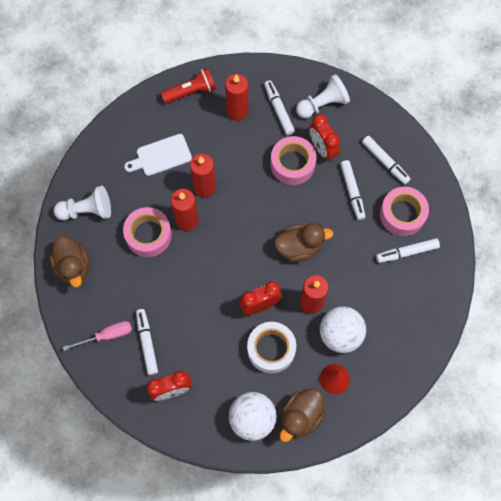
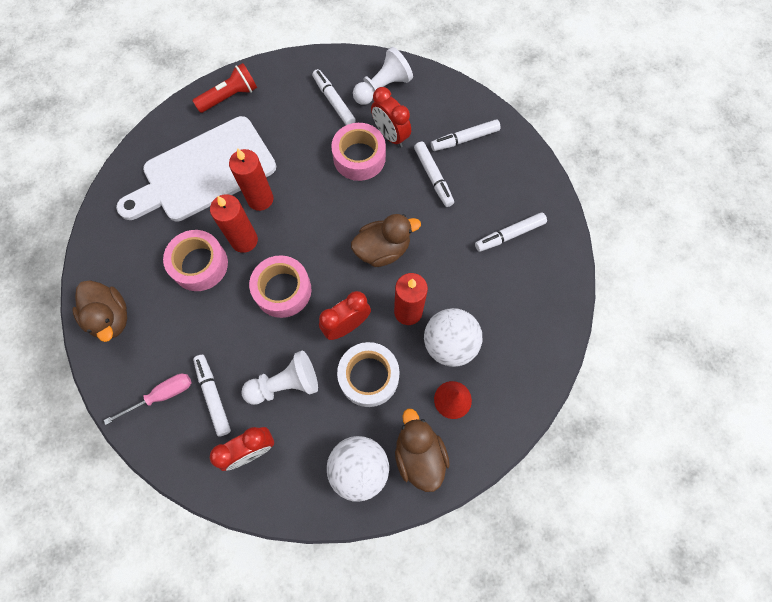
camera: 10 degrees left, 0 degrees up
(87, 210) = (121, 248): white pawn -> white pawn (285, 384)
(161, 156) = (204, 172): white cutting board -> white cutting board, size x1.98
(237, 111) = (286, 110): red candle -> none
(300, 416) = (419, 454): brown duck -> brown duck turned 135 degrees clockwise
(385, 162) = (464, 139): white marker -> white marker turned 120 degrees clockwise
(402, 214) = (495, 193): pink tape -> pink tape (283, 290)

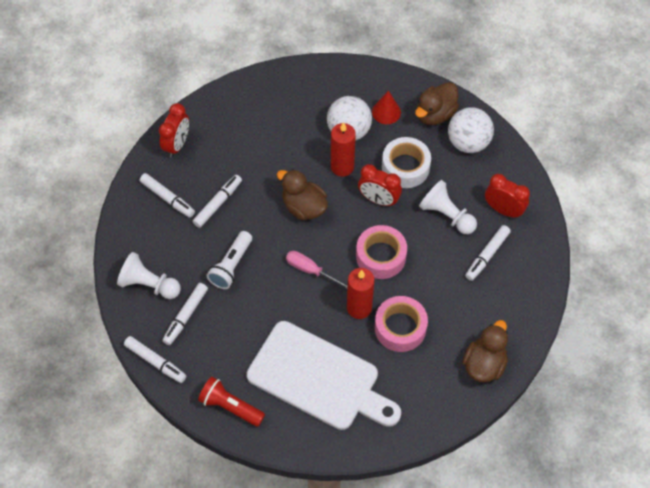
camera: 120 degrees left, 10 degrees down
(162, 395) = (511, 289): pink screwdriver -> pink screwdriver (311, 270)
(260, 199) = (316, 318): red candle -> none
(359, 157) = (231, 266): pink tape -> white flashlight
(390, 135) = (196, 253): red clock -> red clock (177, 144)
(509, 235) = (238, 131): white marker -> white marker (155, 362)

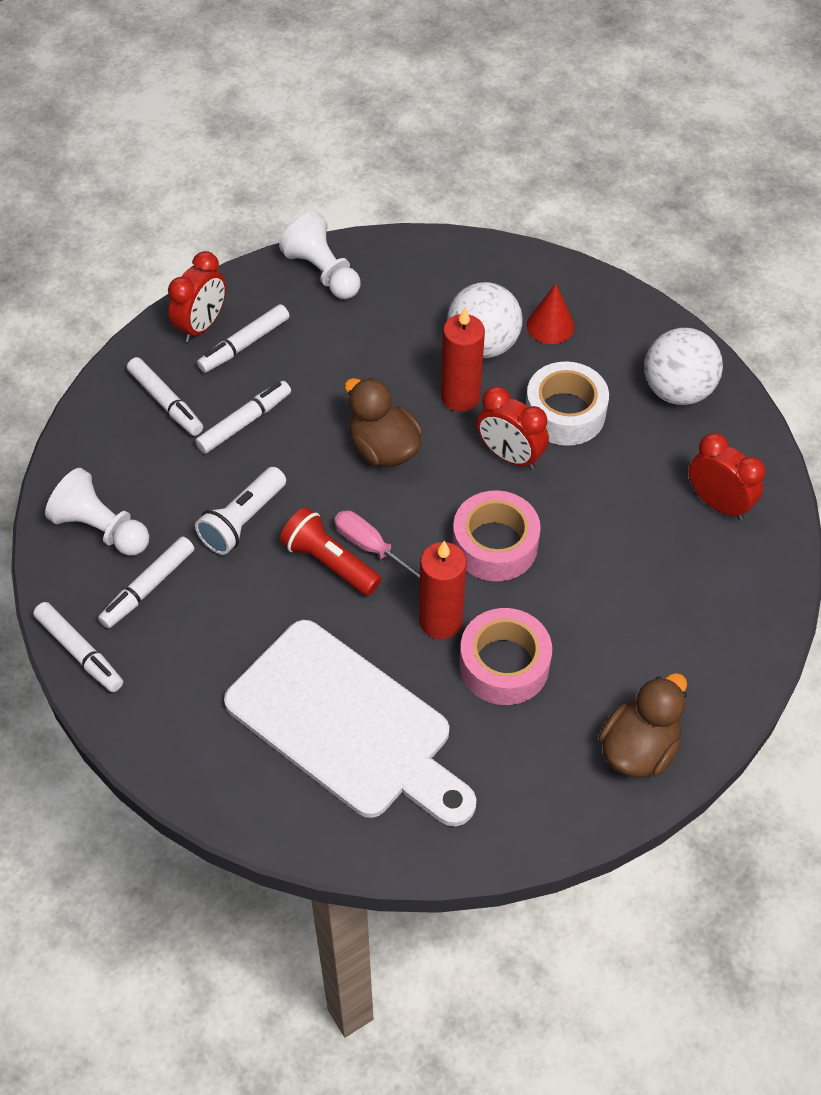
camera: 10 degrees right, 5 degrees down
(230, 406) = (185, 745): red flashlight -> red flashlight (329, 562)
(435, 114) = (630, 340): brown duck -> none
(446, 215) = (619, 497): white pawn -> white pawn (323, 272)
(487, 255) = (676, 571): white marker -> white marker (244, 344)

